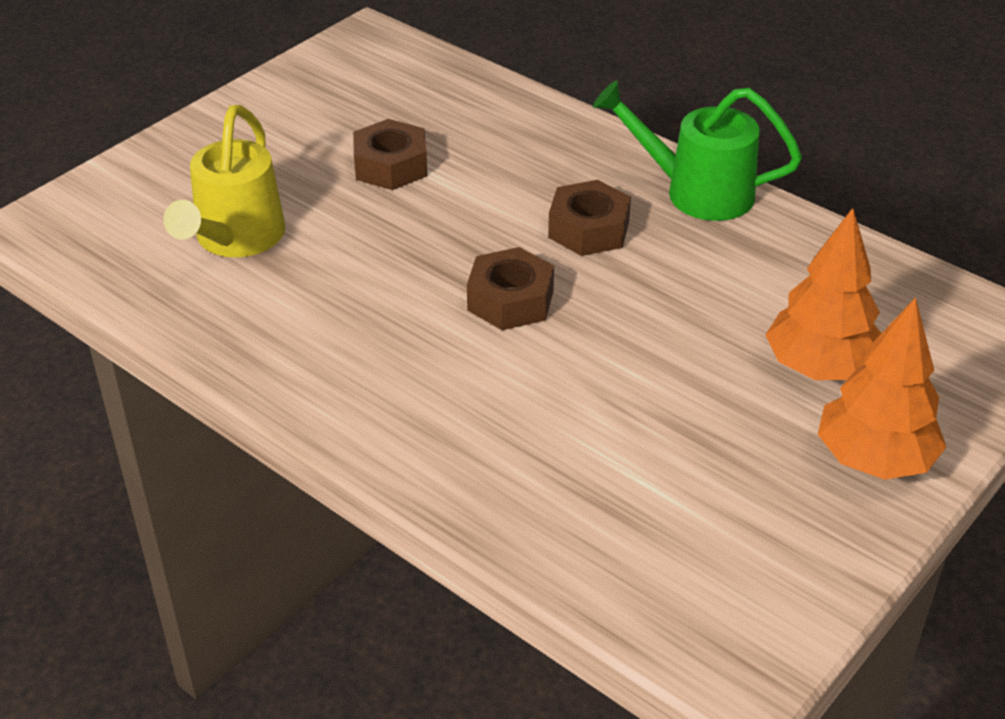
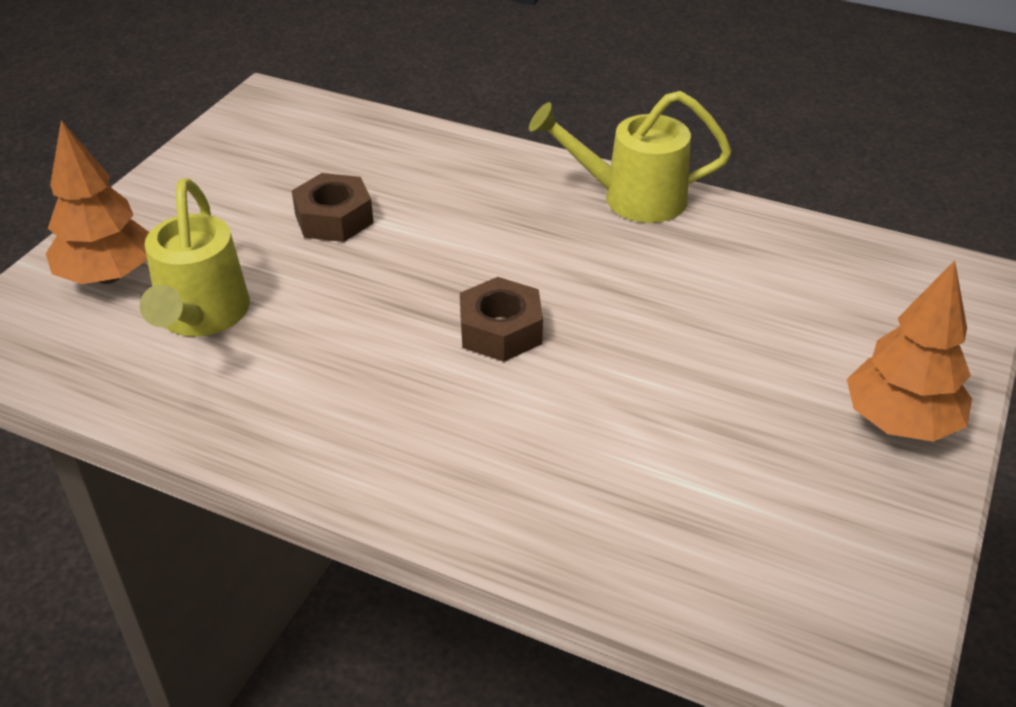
camera: 15 degrees left, 0 degrees up
(589, 229) = (547, 249): brown nut -> none
(696, 192) = (632, 198): green watering can -> yellow watering can
(819, 368) = (812, 344): orange tree -> orange tree (108, 276)

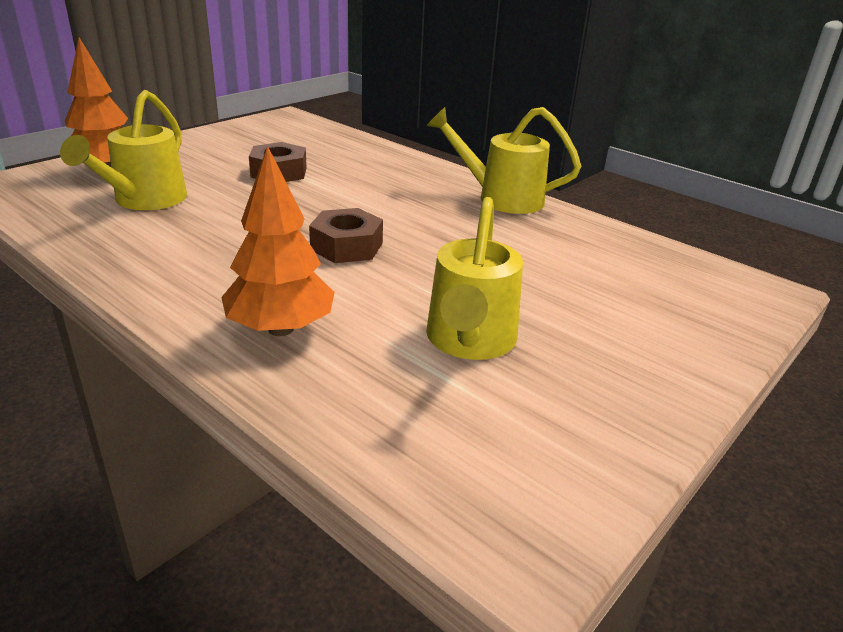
camera: 15 degrees right, 10 degrees down
(711, 438) = (469, 341): none -> yellow watering can
(900, 423) = (650, 368): orange tree -> orange tree (281, 329)

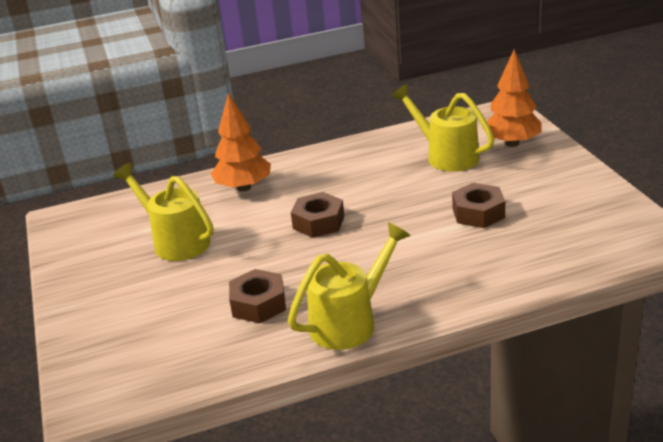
camera: 125 degrees right, 0 degrees up
(526, 244) = (258, 304): none -> brown nut

